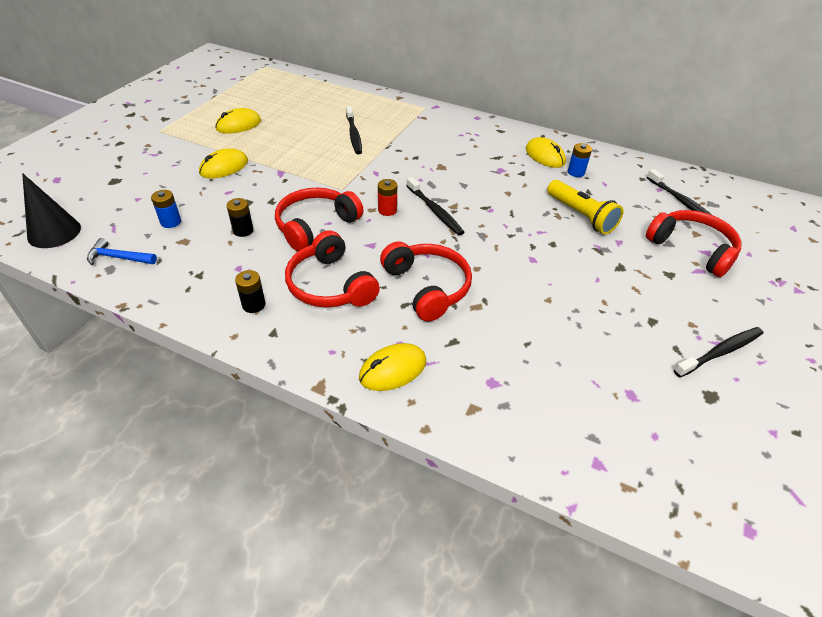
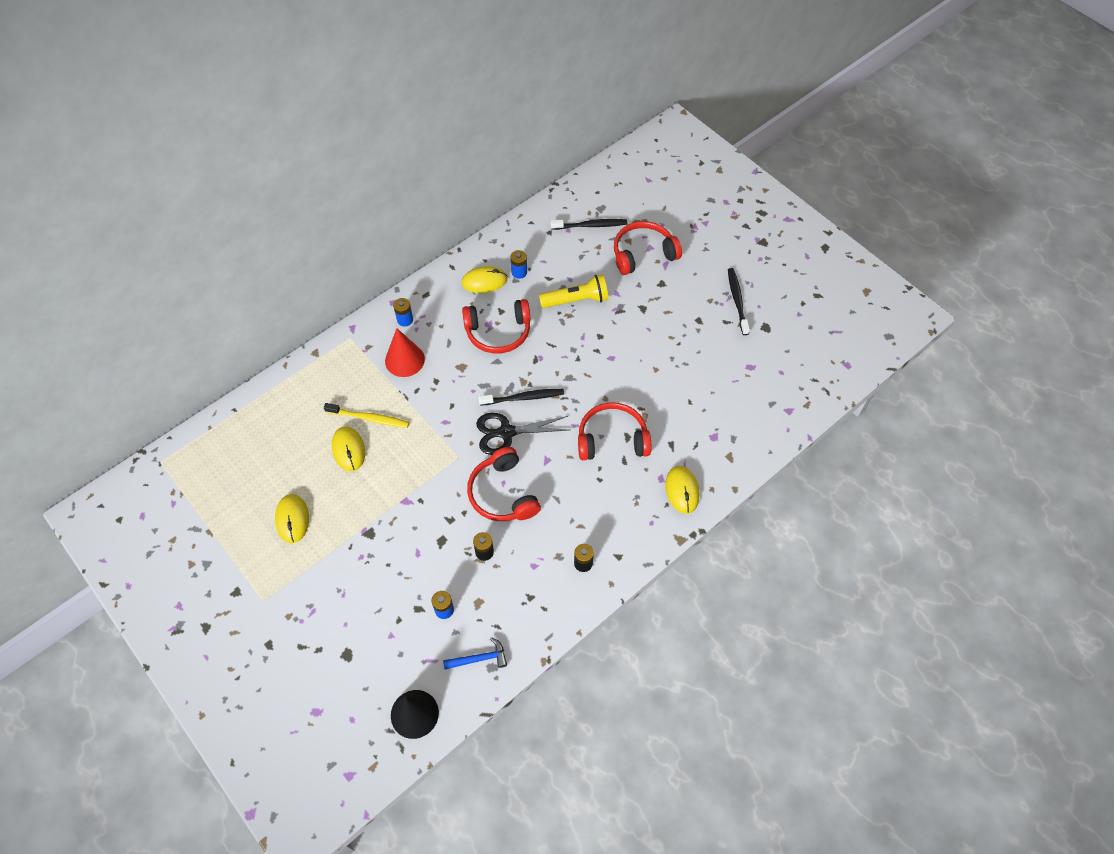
camera: 65 degrees left, 15 degrees up
(119, 258) = (479, 658): blue hammer -> blue hammer turned 135 degrees counterclockwise
(224, 167) = (372, 549): yellow mouse -> yellow mouse (348, 450)
(330, 285) = (583, 504): red headphones -> red headphones (498, 332)
(353, 134) = (369, 418): black toothbrush -> yellow toothbrush
(387, 210) = (506, 432): red battery -> black scissors
(424, 137) = (404, 360): none -> red cone
(465, 127) = (405, 320): none -> blue battery

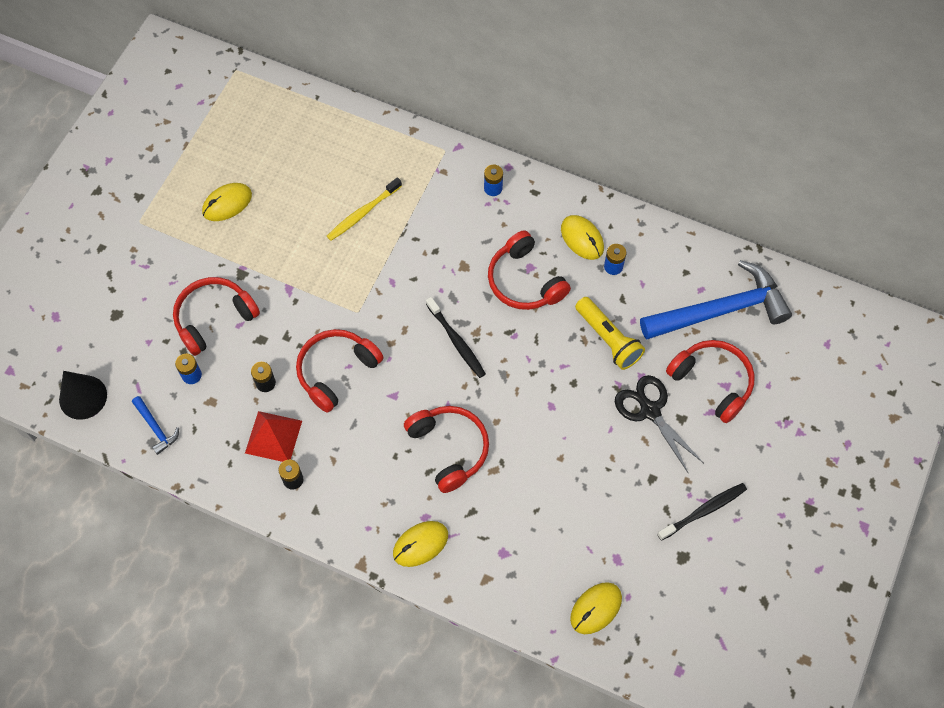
camera: 65 degrees right, 5 degrees up
(348, 450) = (320, 213): yellow mouse -> yellow mouse (596, 608)
(369, 418) = (363, 213): yellow toothbrush -> yellow toothbrush turned 60 degrees clockwise
(399, 571) = (214, 318): none -> red headphones
(404, 360) = (445, 211): red cone -> none
(506, 432) = (407, 343): black scissors -> black scissors (650, 411)
(537, 564) = (273, 437): none -> red pyramid
(590, 225) = (720, 310): black toothbrush -> blue hammer

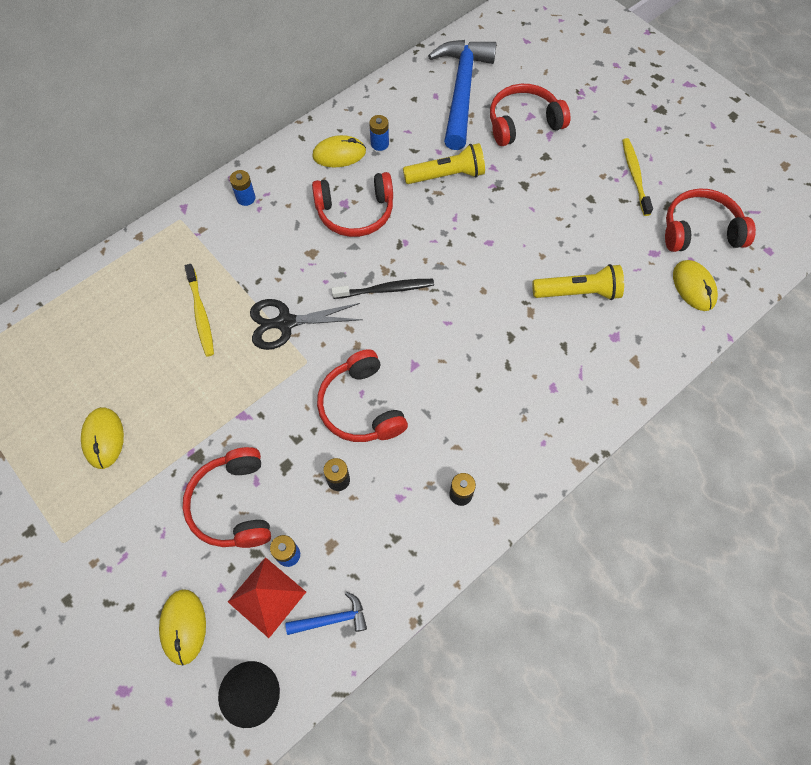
camera: 65 degrees left, 0 degrees up
(273, 437) = (403, 495): red pyramid -> red pyramid (267, 596)
(420, 544) = (579, 402): yellow mouse -> yellow mouse (183, 626)
(449, 449) = (492, 339): red headphones -> red headphones (700, 230)
(535, 504) = (578, 292): none -> yellow flashlight
(650, 411) = (528, 174): black scissors -> black scissors (286, 323)
(703, 511) = (635, 176): black toothbrush -> yellow toothbrush

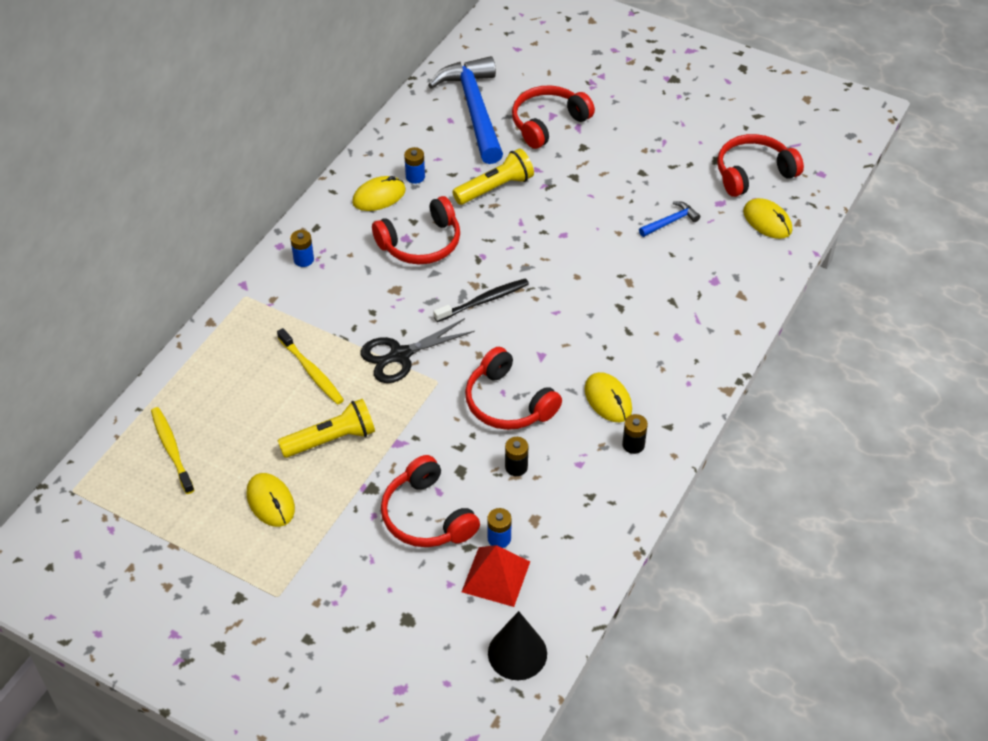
camera: 20 degrees left, 15 degrees down
(183, 626) = (430, 623): yellow mouse -> yellow mouse (608, 399)
(332, 619) = (564, 574): blue hammer -> blue hammer (670, 222)
(578, 292) = (665, 254): yellow flashlight -> yellow flashlight (331, 439)
(635, 176) = (674, 142): yellow toothbrush -> yellow toothbrush (172, 449)

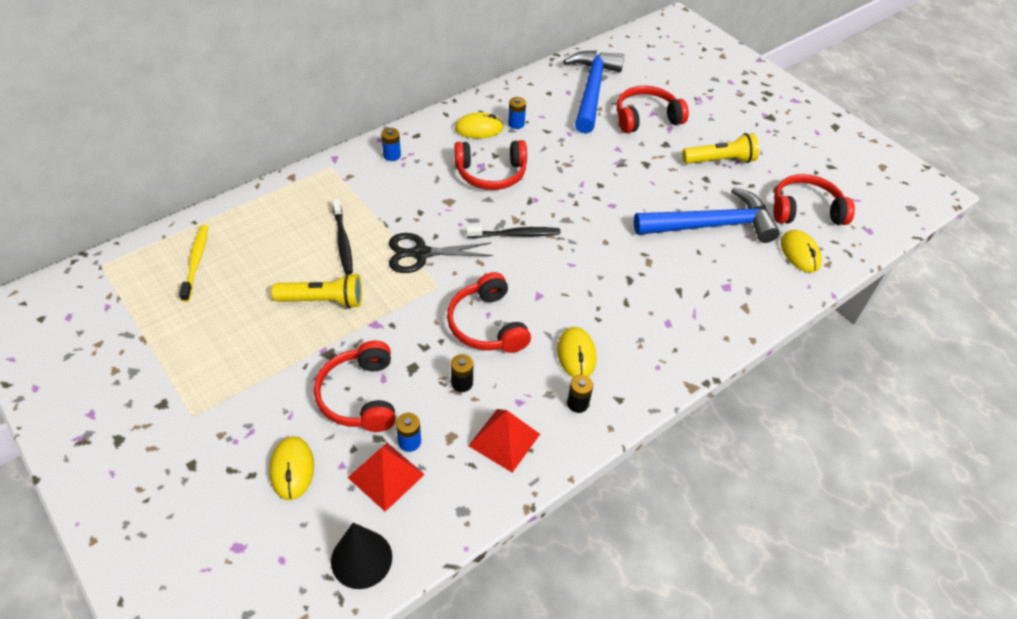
camera: 20 degrees right, 0 degrees up
(270, 502) = (242, 333): yellow mouse -> yellow mouse (292, 469)
(311, 372) = (343, 241): yellow toothbrush -> black toothbrush
(495, 188) = (575, 152): yellow flashlight -> yellow flashlight (720, 160)
(584, 503) = (504, 439): none -> red pyramid
(670, 222) = (711, 225): blue hammer -> blue hammer, size x2.38

